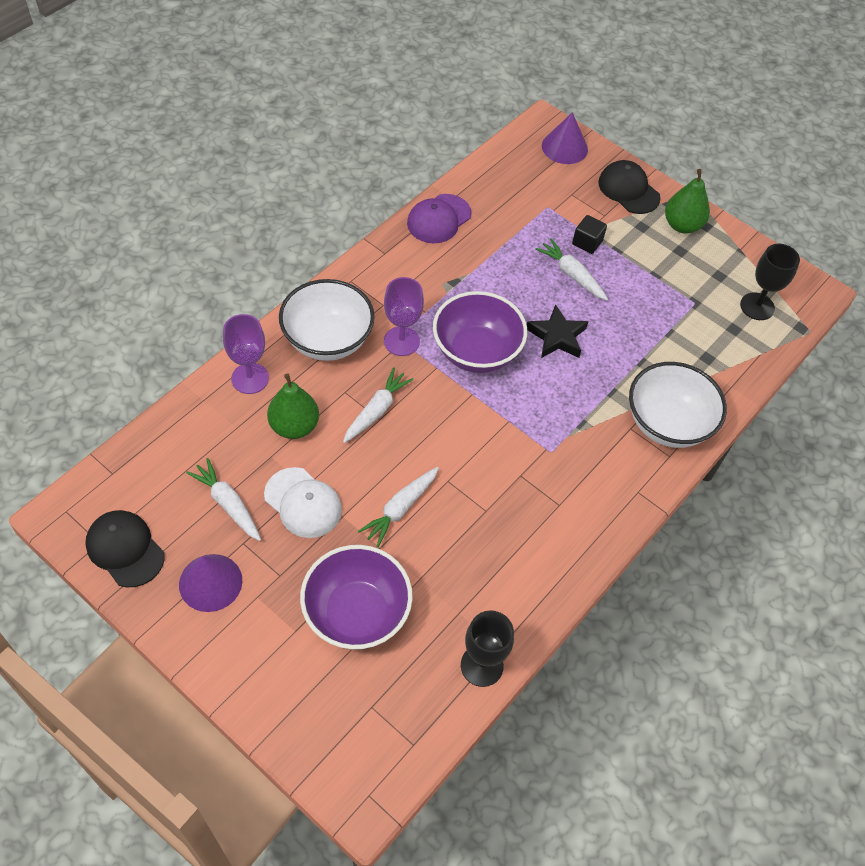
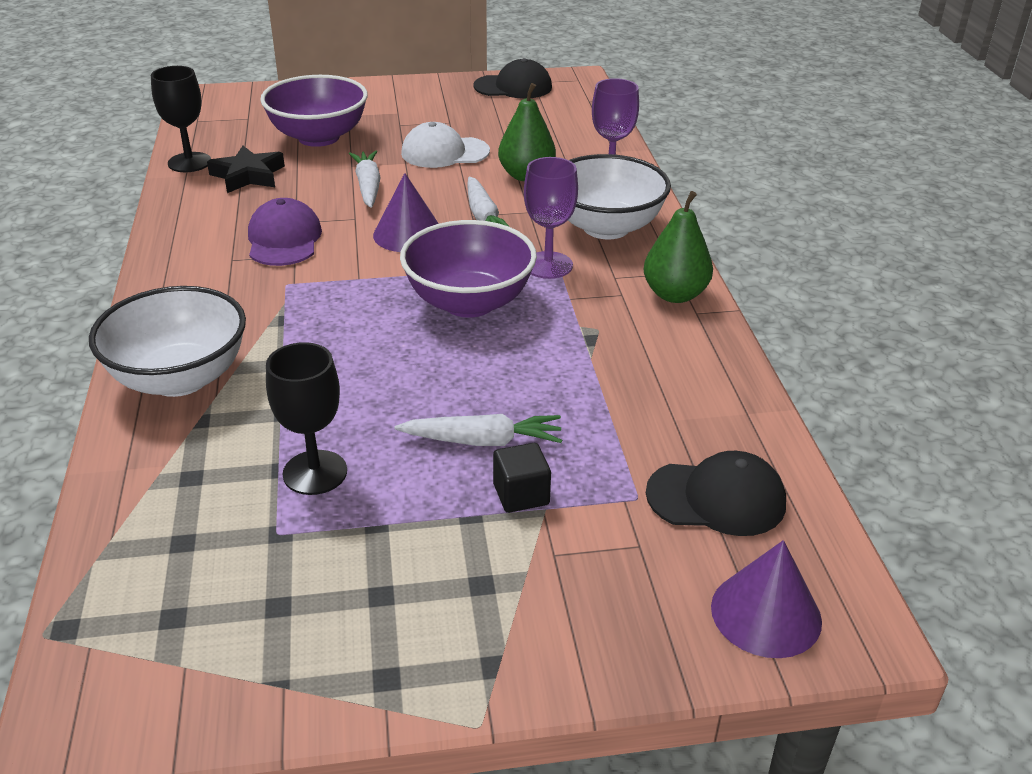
camera: 135 degrees right, 20 degrees down
(210, 582) = (437, 102): purple cone -> purple cone (408, 234)
(228, 504) = (493, 127): white carrot -> none
(438, 219) = (716, 380): purple cap -> purple cap (284, 239)
(557, 337) = (408, 369): black star -> black star (248, 175)
(628, 190) = (578, 629): black cap -> black cap (716, 498)
(682, 225) = (424, 642): green pear -> green pear (675, 294)
(757, 306) = (170, 604): black goblet -> black goblet (315, 472)

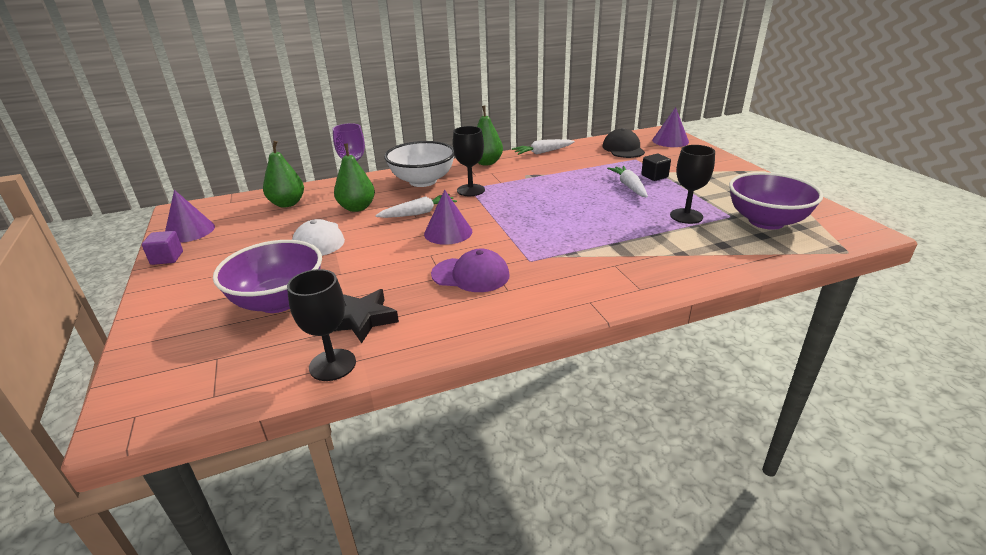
camera: 100 degrees left, 5 degrees down
(179, 378) = (653, 270): white bowl -> none
(284, 239) = (471, 275): purple cap -> purple cap turned 150 degrees counterclockwise
(368, 186) = (379, 259): white carrot -> white carrot (542, 152)
(452, 83) = (167, 258): none -> purple cube
(469, 302) = (519, 204): purple bowl -> purple bowl (766, 221)
(513, 87) = (189, 231): black cap -> purple cone
(548, 265) = (470, 190): purple goblet -> black goblet
(565, 132) = (287, 204): none -> green pear

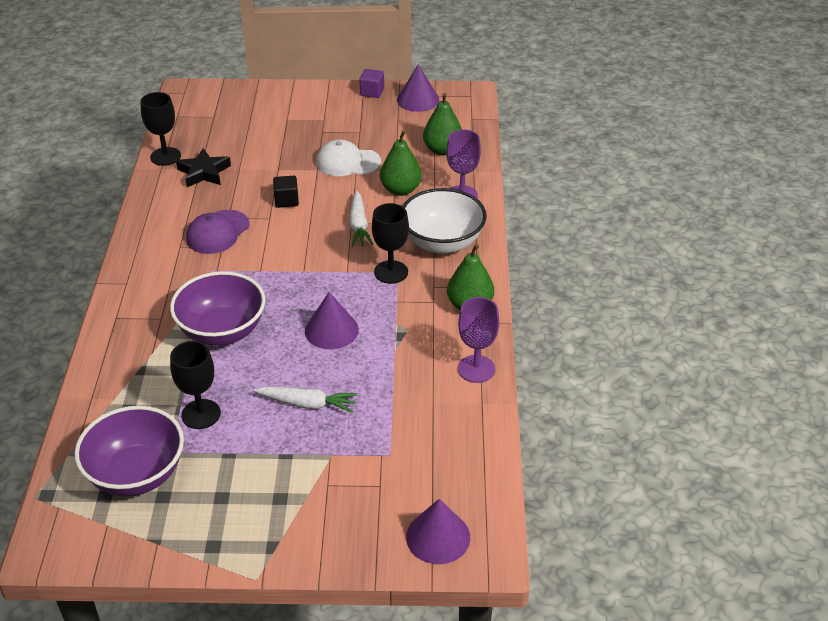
camera: 110 degrees right, 10 degrees up
(279, 301) = (260, 140): purple bowl -> purple bowl (222, 331)
(448, 232) = (302, 236): purple cone -> purple cone (331, 330)
(542, 152) = (476, 369): white carrot -> purple goblet
(623, 149) = (438, 460): black cap -> none
(654, 176) = (320, 443): black cube -> black cube (286, 200)

